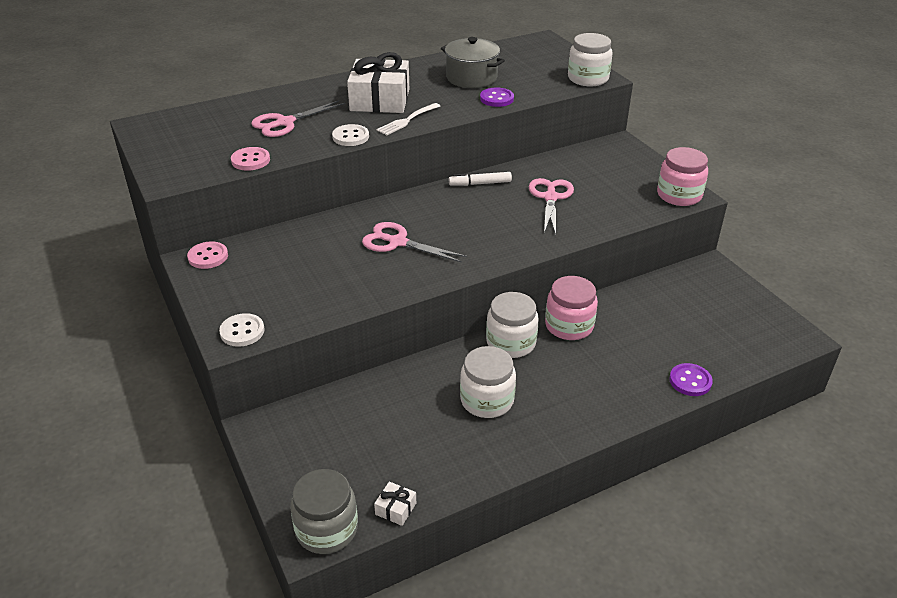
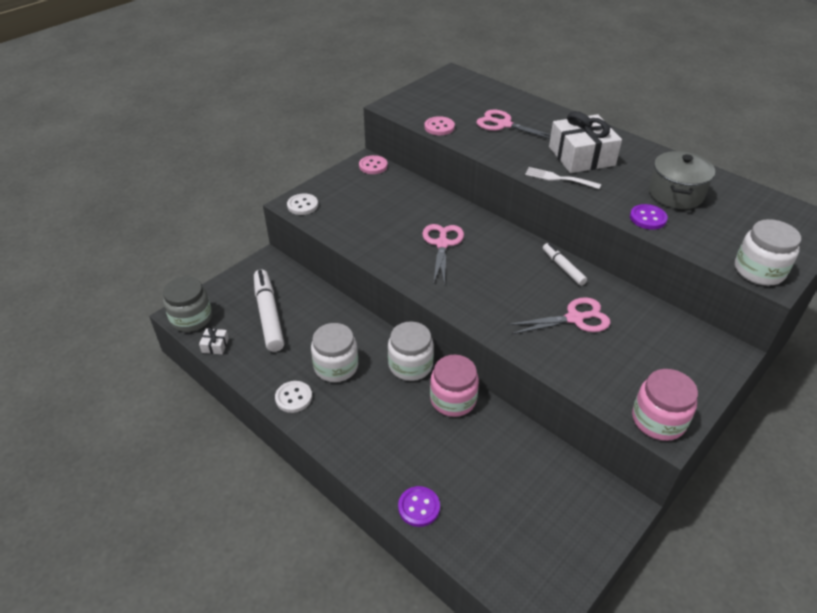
camera: 70 degrees right, 5 degrees up
(350, 137) = (507, 159): white button -> white button (293, 397)
(369, 444) = (268, 315): none -> white marker

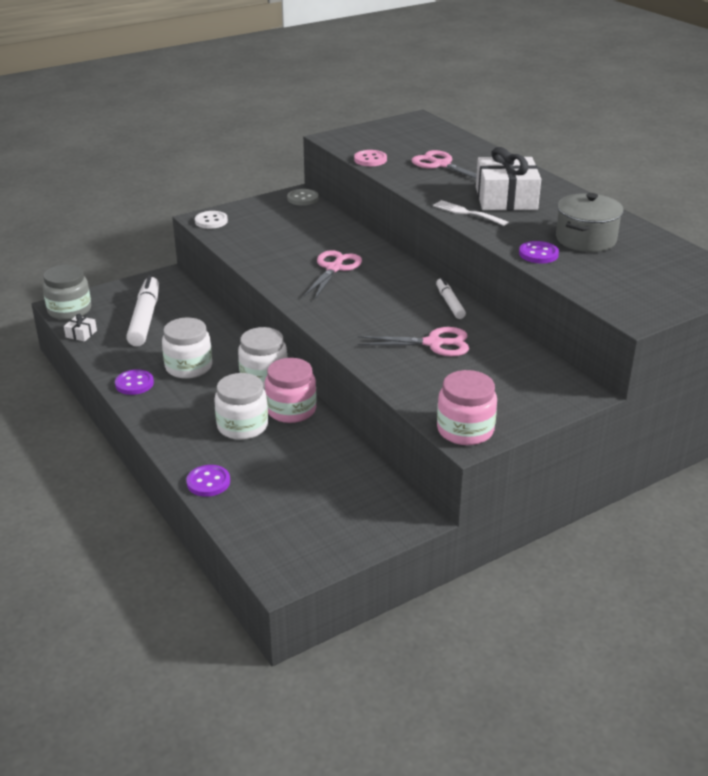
camera: 15 degrees right, 10 degrees down
(293, 397) = (134, 384): white button -> purple button
(373, 166) = (303, 198): pink button -> grey button
(759, 271) = (626, 308): white jar -> white jar (242, 426)

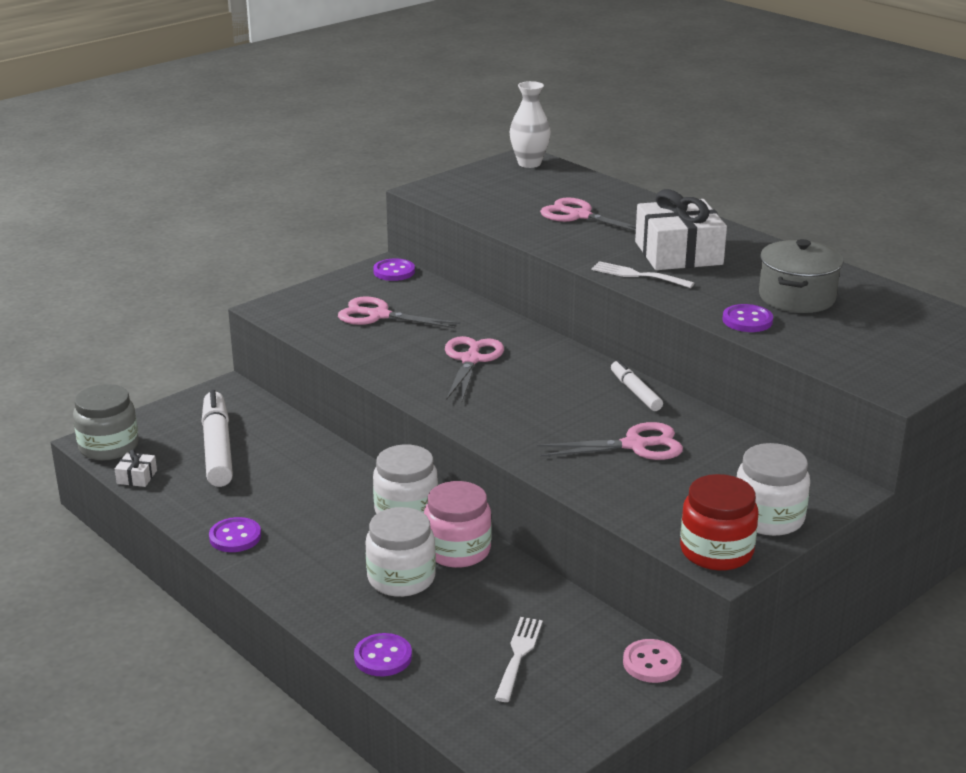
camera: 10 degrees left, 5 degrees down
(188, 367) = (301, 507): white jar -> white jar (768, 518)
(211, 221) = (284, 311): white button -> none
(279, 230) = (379, 315): none -> pink scissors
(303, 198) = (394, 272): grey button -> purple button
(308, 492) = (518, 655): none -> white fork
(370, 160) = (486, 215): pink button -> pink button (652, 663)
(419, 123) = (529, 163): none -> white vase
(465, 430) = (716, 551): pink jar -> red jar

